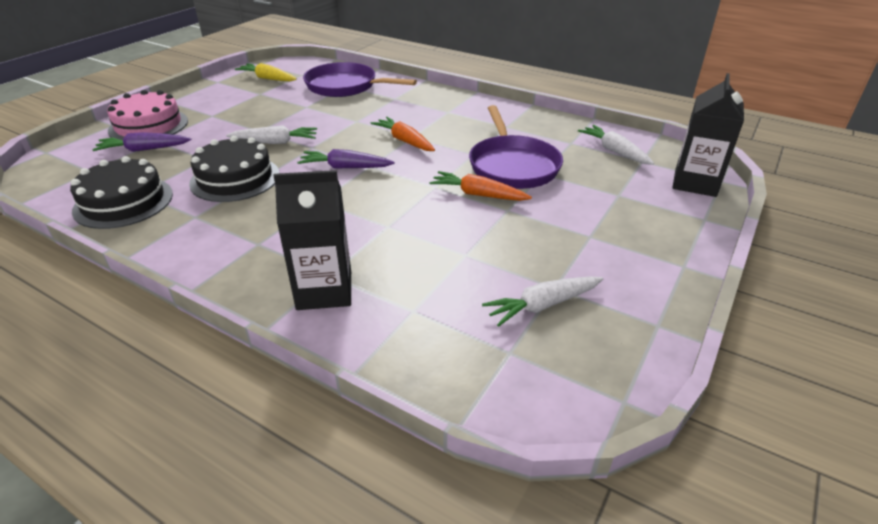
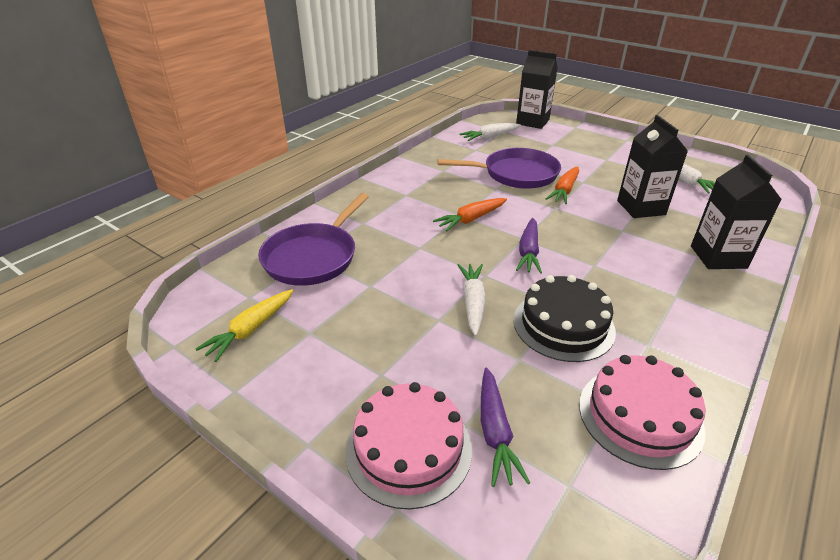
camera: 85 degrees left, 0 degrees up
(123, 202) = (640, 416): black cake -> pink cake
(445, 247) = (641, 207): none -> black carton

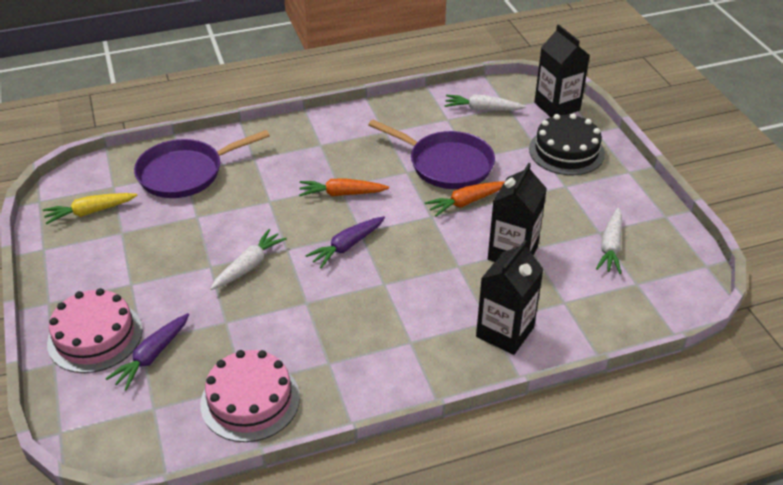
camera: 35 degrees right, 5 degrees up
(563, 325) = (289, 316): black cake -> black cake (566, 151)

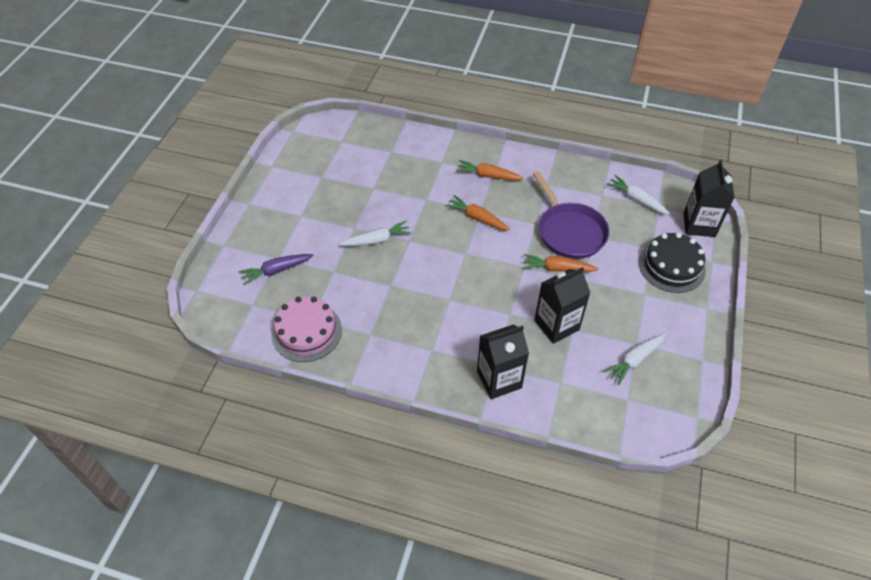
camera: 35 degrees right, 10 degrees up
(90, 212) = (315, 153): yellow carrot -> none
(95, 336) = (256, 240): pink cake -> none
(185, 173) = (391, 152): purple pan -> none
(316, 150) = (488, 176): none -> orange carrot
(347, 246) = (448, 259): purple carrot -> none

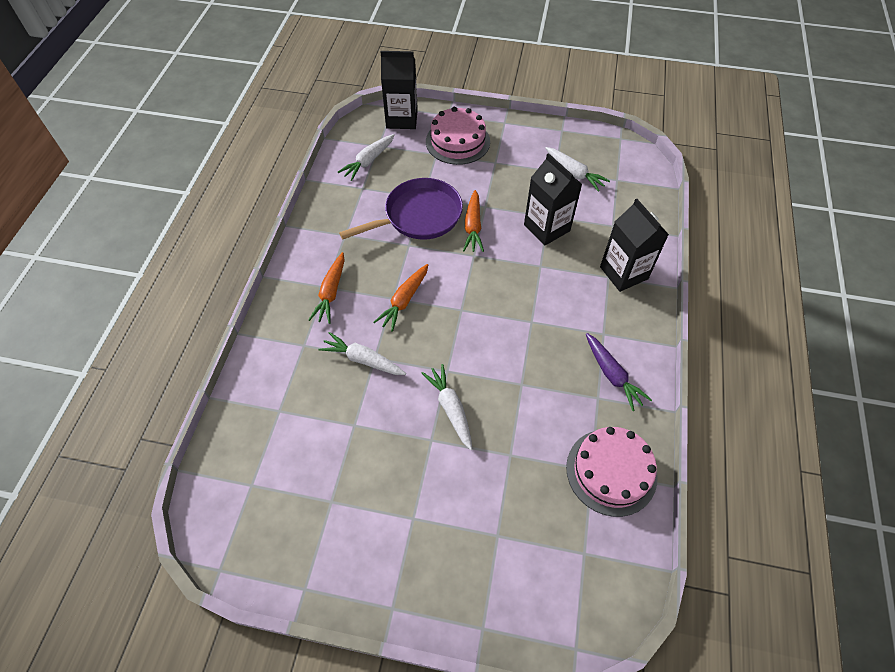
camera: 95 degrees left, 5 degrees up
(276, 271) = (520, 533): purple carrot -> purple carrot (612, 375)
(425, 193) = (363, 359): none -> white carrot
(671, 266) = (457, 141): black cake -> pink cake

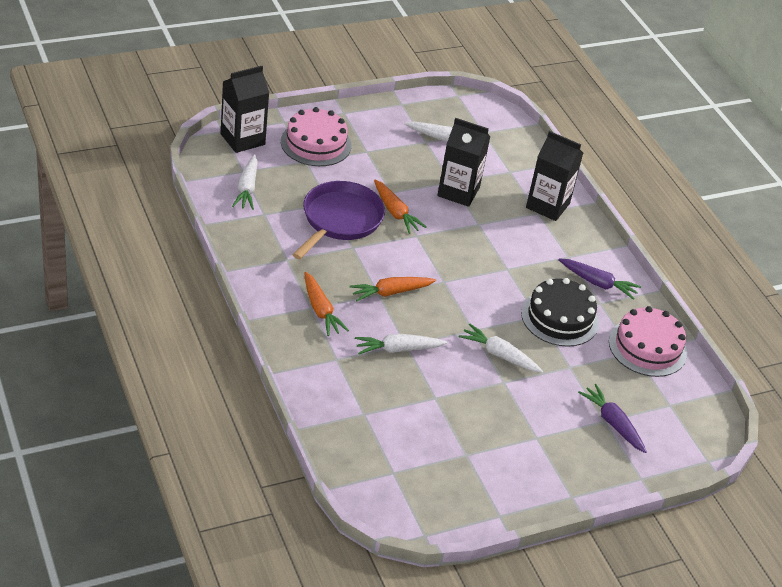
camera: 40 degrees left, 15 degrees down
(404, 301) = (390, 292): orange carrot -> orange carrot turned 75 degrees clockwise
(504, 542) = (612, 423): none -> purple carrot
(542, 396) = (560, 318): none -> black cake

